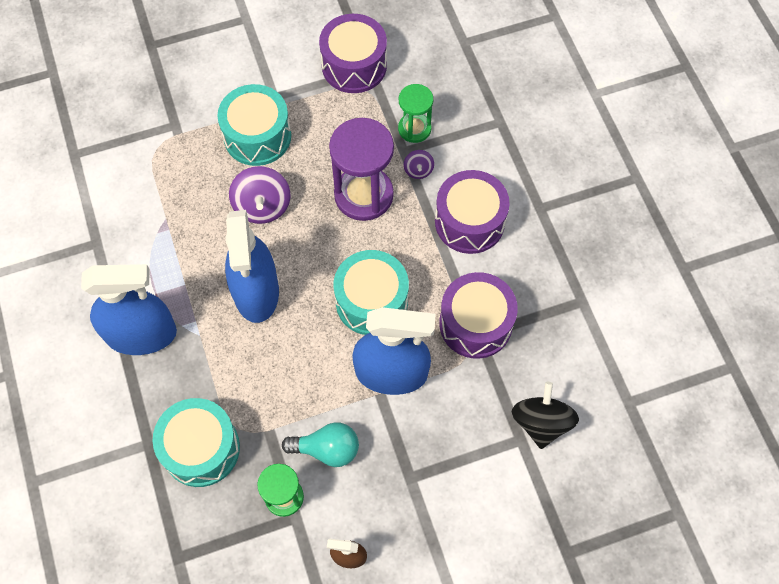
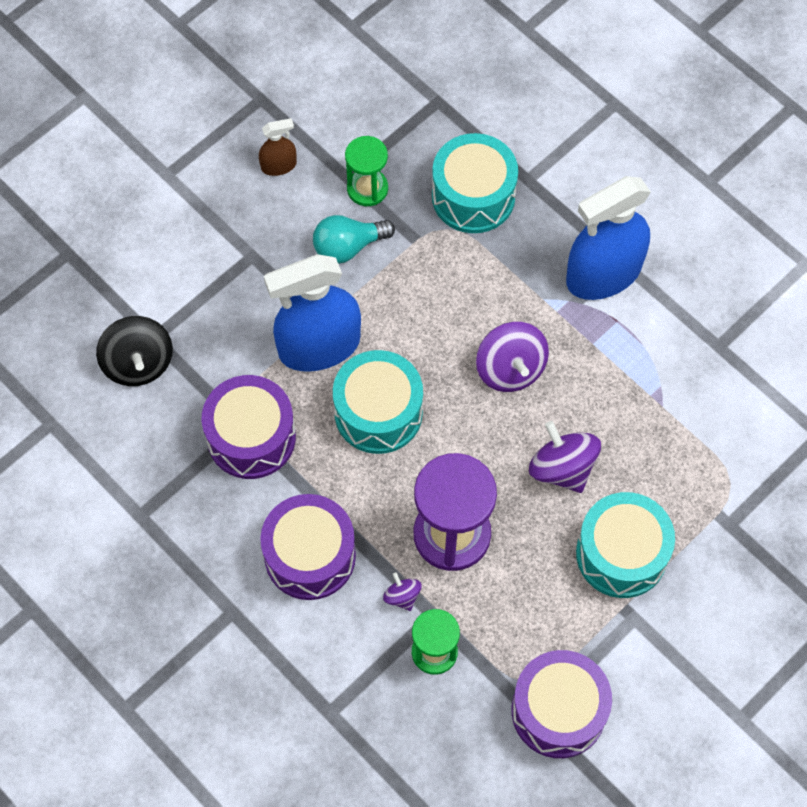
camera: 155 degrees right, 0 degrees up
(256, 291) = (510, 369): blue spray bottle -> purple spinning top

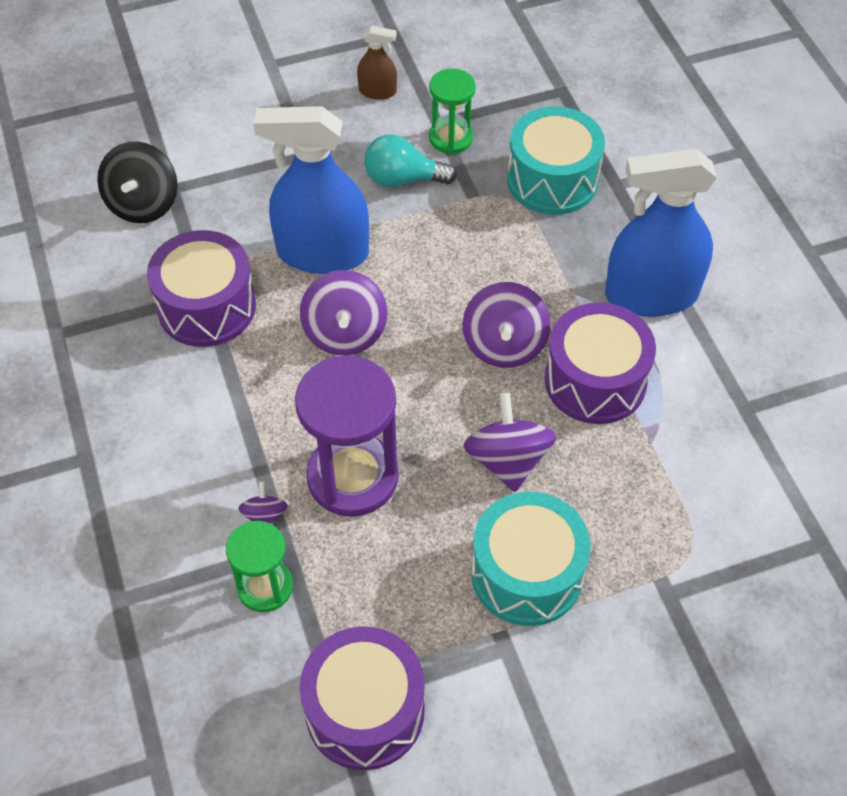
camera: 25 degrees right, 10 degrees down
(310, 556) = (195, 437): purple drum -> purple drum (595, 380)
(378, 412) = (345, 333): turquoise drum -> purple spinning top

